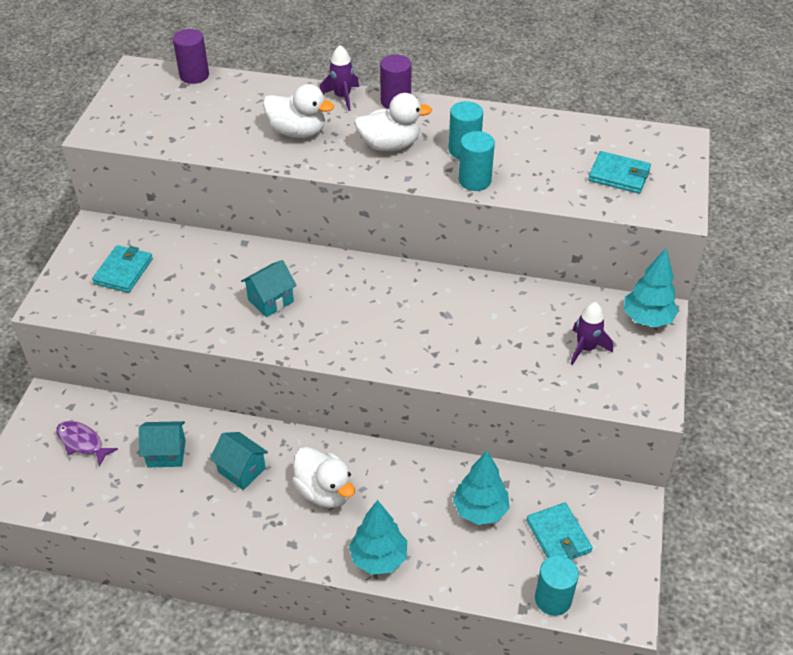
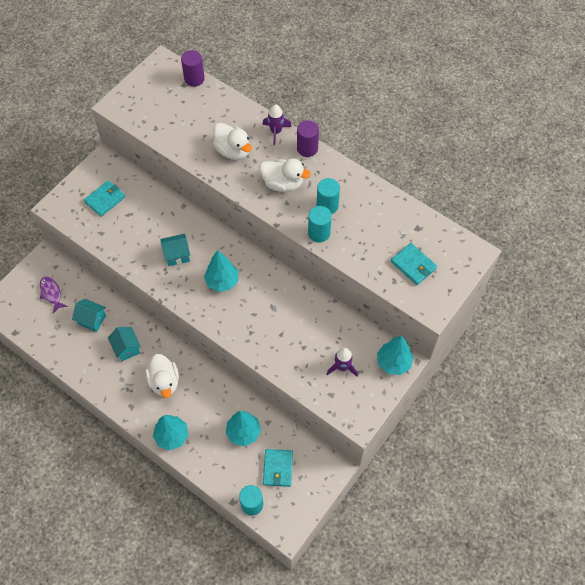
camera: 25 degrees right, 15 degrees up
(355, 309) = (222, 281): none -> turquoise tree

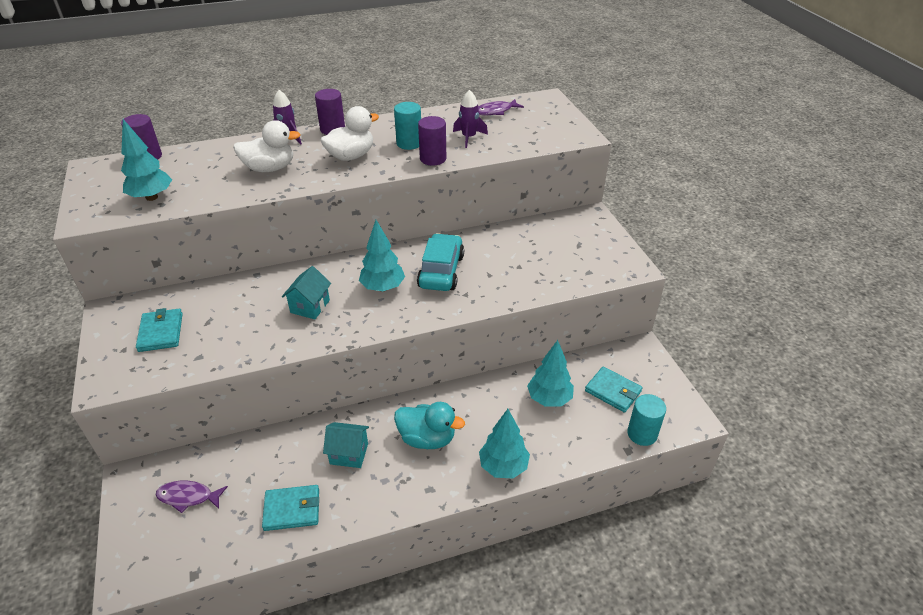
camera: 55 degrees left, 20 degrees down
(92, 320) = (274, 470): turquoise house -> none
(164, 382) = (427, 438): white duck -> turquoise duck
(263, 304) = (441, 271): none -> turquoise car
(319, 233) = (433, 159): turquoise cylinder -> purple cylinder
(342, 367) = (564, 252): purple rocket -> purple rocket (469, 137)
(393, 362) = (587, 221): turquoise tree -> turquoise tree (152, 197)
(413, 265) = (527, 127): turquoise wallet -> turquoise wallet (292, 509)
(420, 230) = (495, 111): none -> purple fish

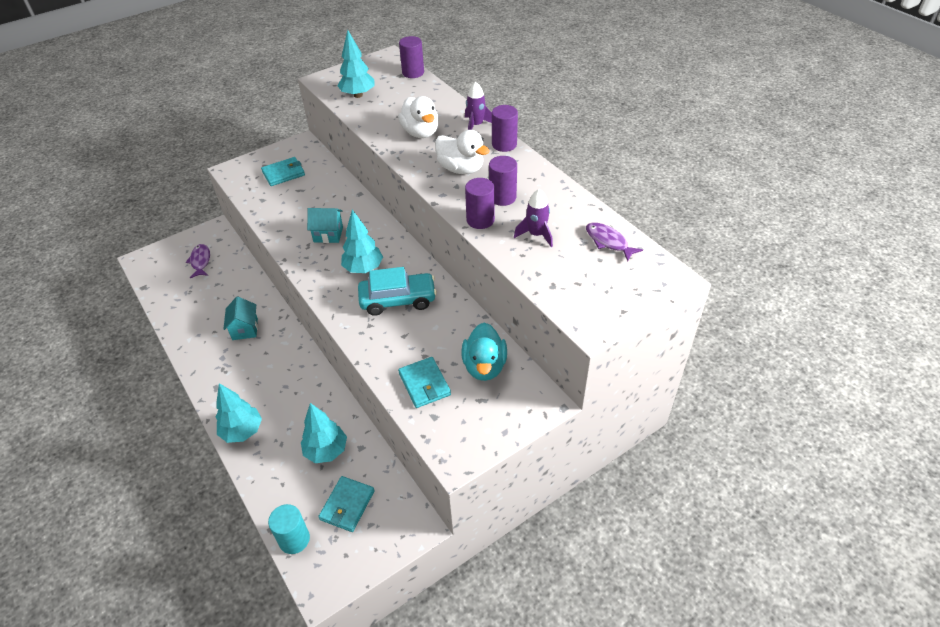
camera: 75 degrees right, 5 degrees up
(292, 509) = (193, 315): turquoise wallet -> turquoise wallet (424, 384)
(409, 143) = (502, 197): turquoise cylinder -> purple cylinder
(427, 438) = (266, 372): turquoise duck -> turquoise duck (484, 366)

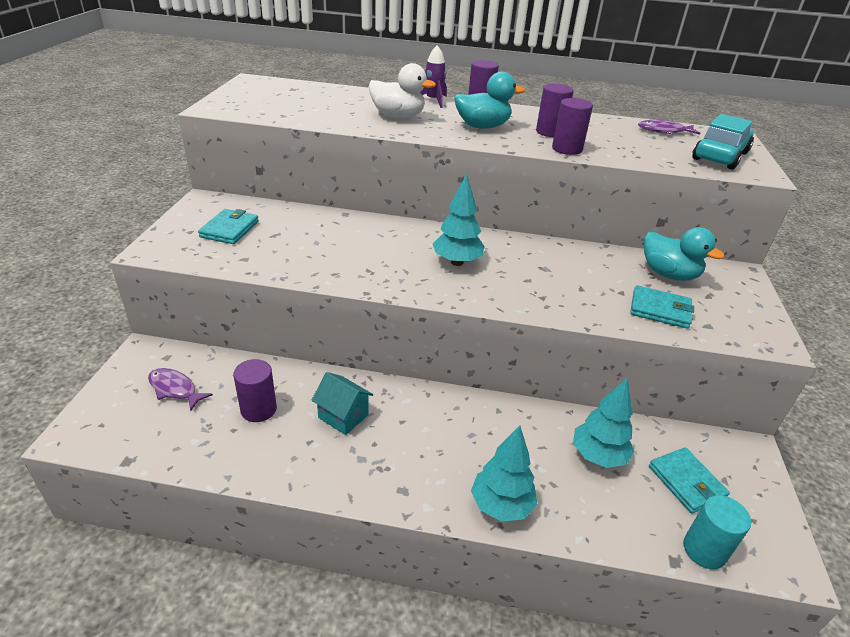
camera: 50 degrees left, 10 degrees down
(328, 234) = (374, 254): turquoise house -> none
(358, 95) = (279, 109): turquoise tree -> none
(398, 300) = (528, 268): turquoise car -> turquoise car (720, 156)
(413, 73) = (302, 85): purple cylinder -> purple cylinder (258, 409)
(461, 169) = (482, 127): white duck -> turquoise duck
(536, 235) = (619, 143): purple rocket -> none

